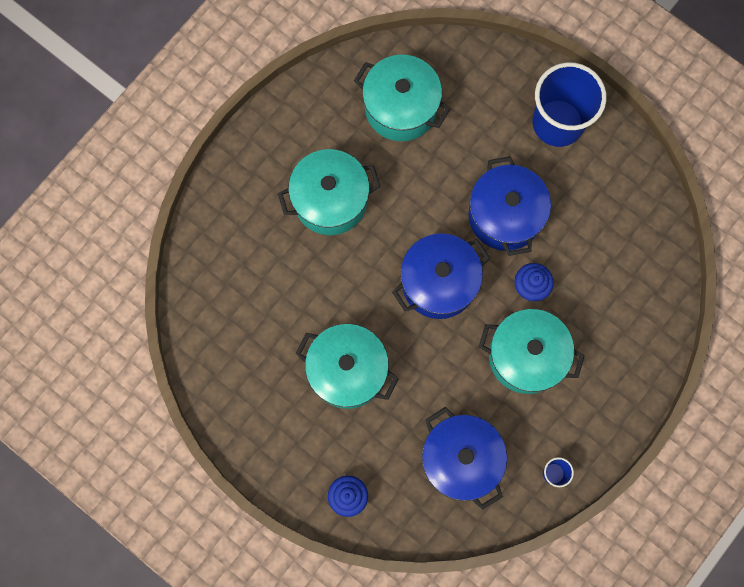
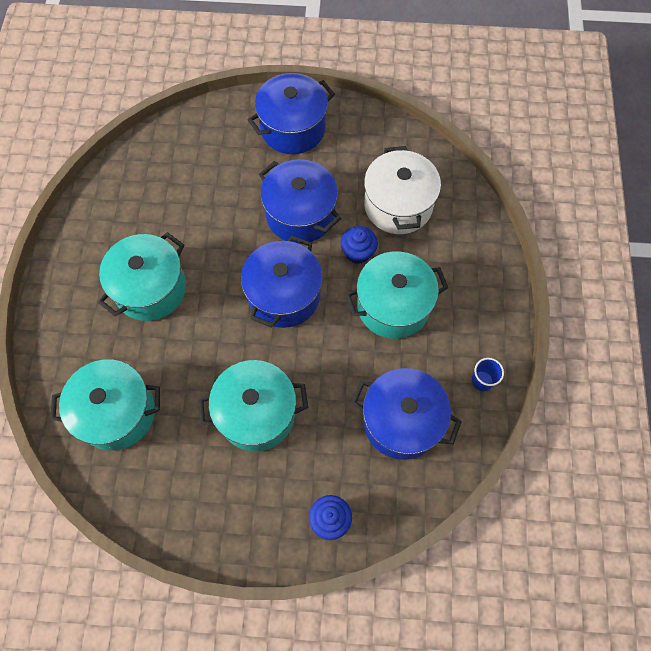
camera: 35 degrees left, 10 degrees down
(401, 108) = (163, 187): turquoise pot -> turquoise pot (117, 412)
(558, 123) = (293, 128): blue cup -> blue pot
(599, 265) = (398, 205): none -> white pot

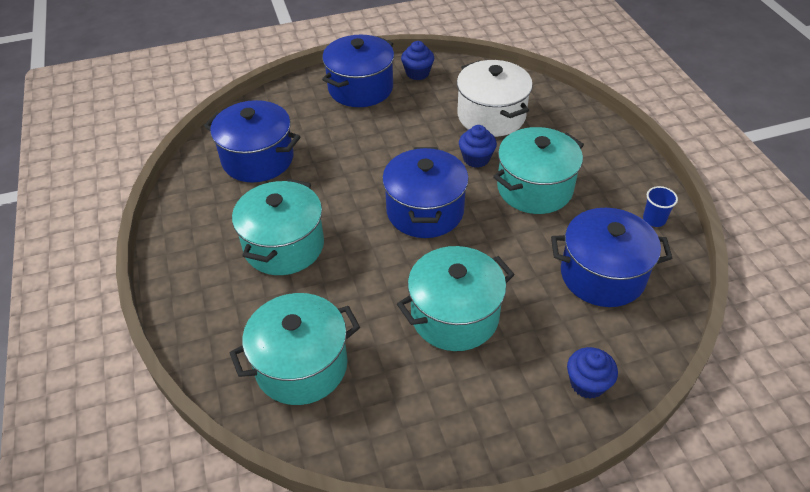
camera: 20 degrees left, 20 degrees down
(300, 214) = (404, 146): blue pot -> blue pot (258, 159)
(355, 127) = (417, 73): none -> blue cupcake

